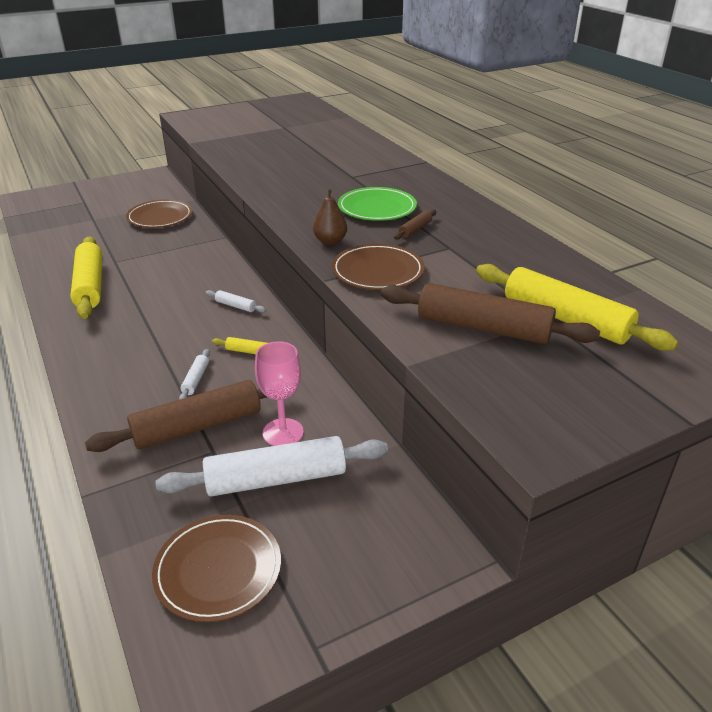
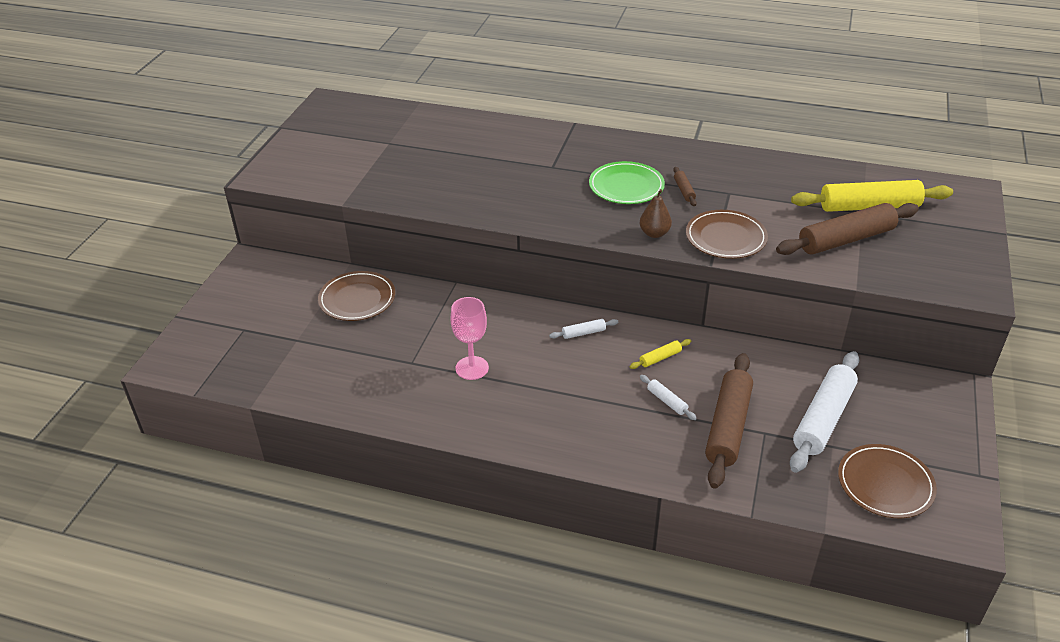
camera: 45 degrees left, 5 degrees up
(90, 285) = (439, 395): yellow rolling pin -> none
(283, 432) = (777, 391): pink goblet -> pink goblet (472, 368)

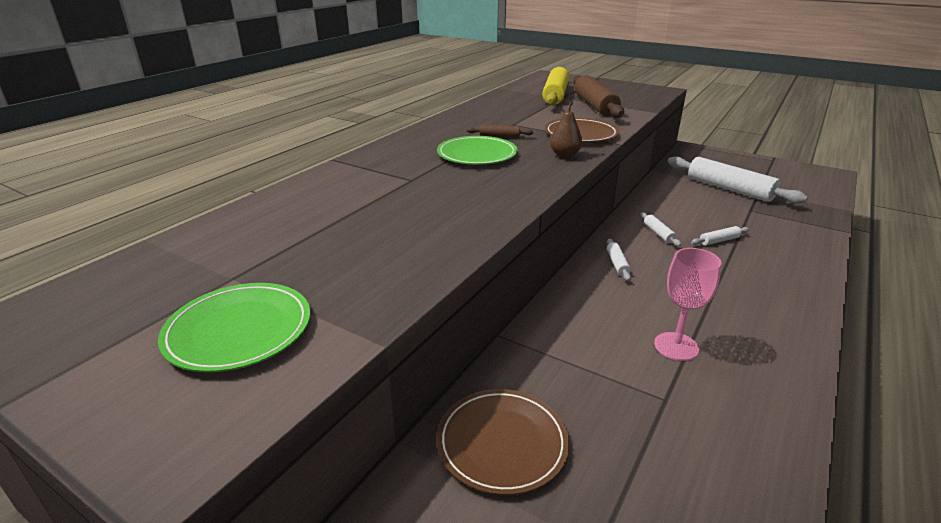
camera: 75 degrees left, 10 degrees down
(343, 161) = (239, 330): none -> green plate
(660, 358) = (658, 233): yellow rolling pin -> white rolling pin
(728, 427) = (747, 222): brown rolling pin -> none
(885, 484) = (792, 184): brown plate -> none

